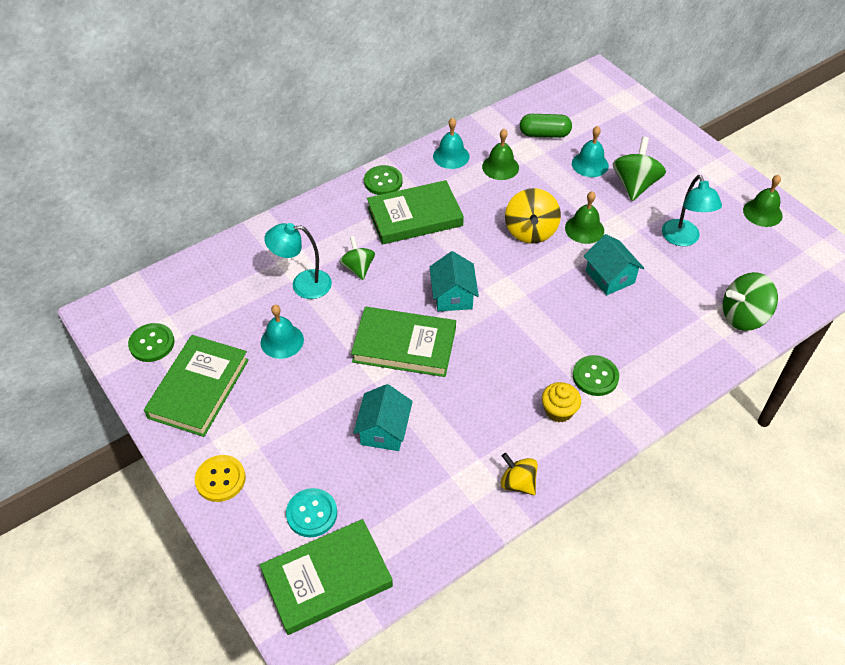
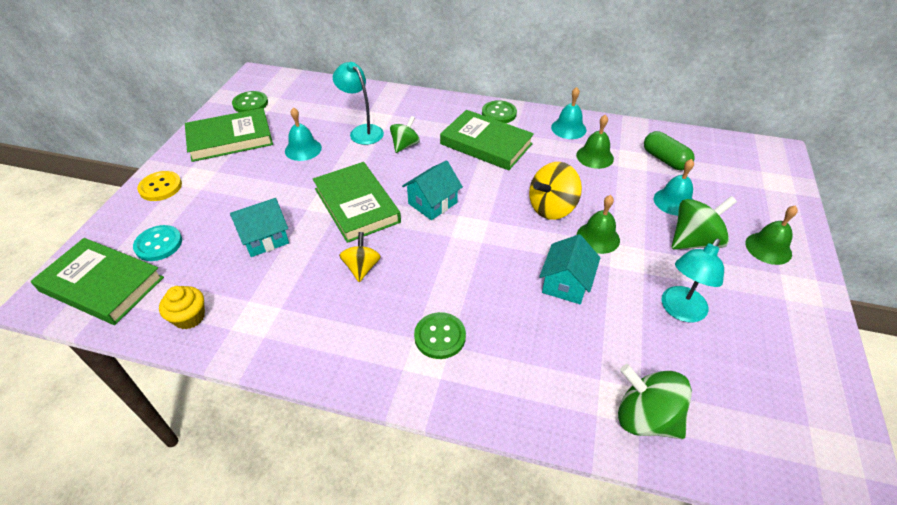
camera: 50 degrees right, 5 degrees down
(517, 483) = (273, 347): yellow spinning top -> yellow spinning top (362, 268)
(558, 411) = (376, 332): yellow cupcake -> yellow cupcake (189, 317)
(762, 212) = (806, 356): green bell -> green bell (768, 248)

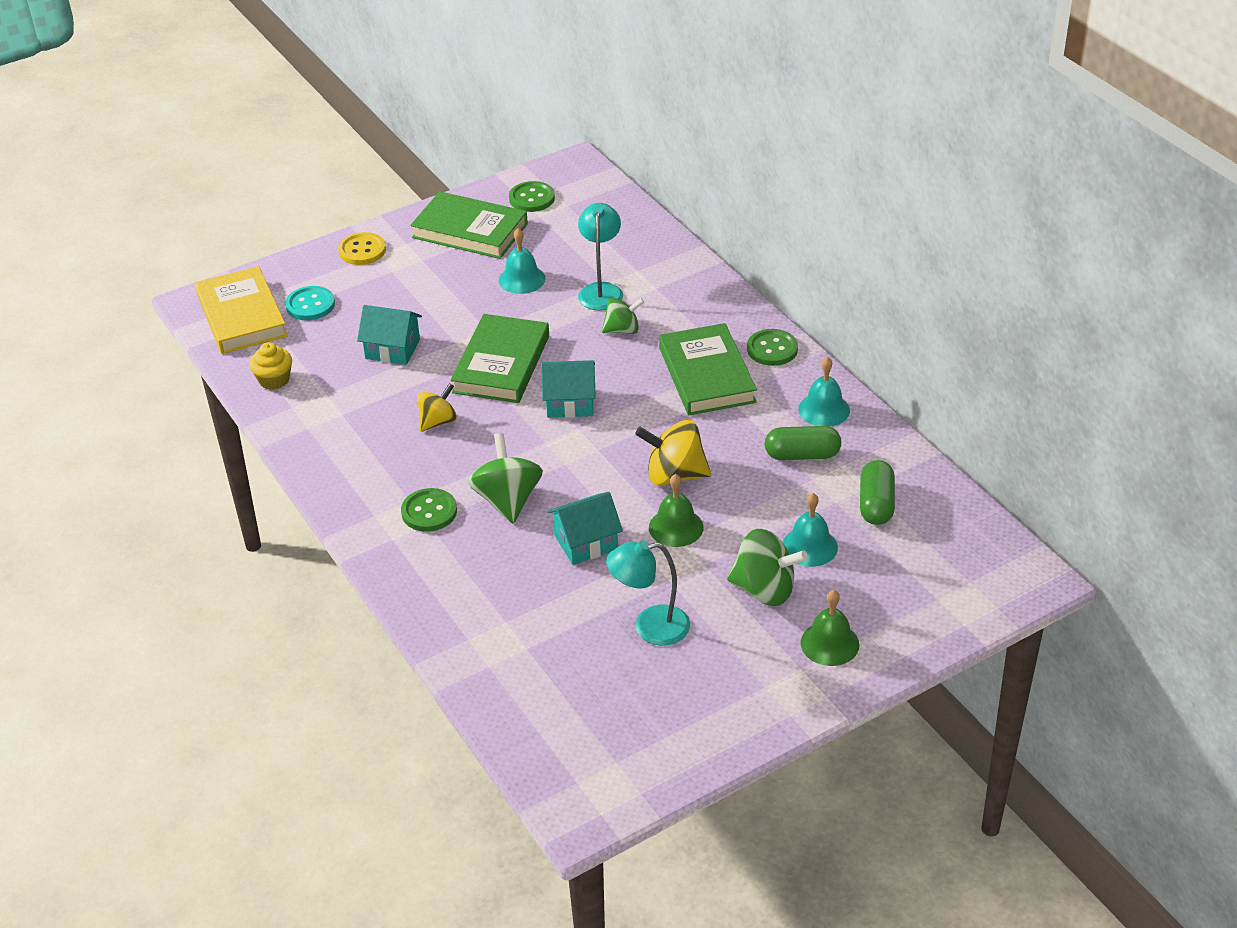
camera: 45 degrees right, 5 degrees down
(102, 284) = (242, 315): green book -> yellow book
(595, 156) = (802, 455): green bell -> green capsule
(645, 418) = (500, 666): green spinning top -> green spinning top (507, 500)

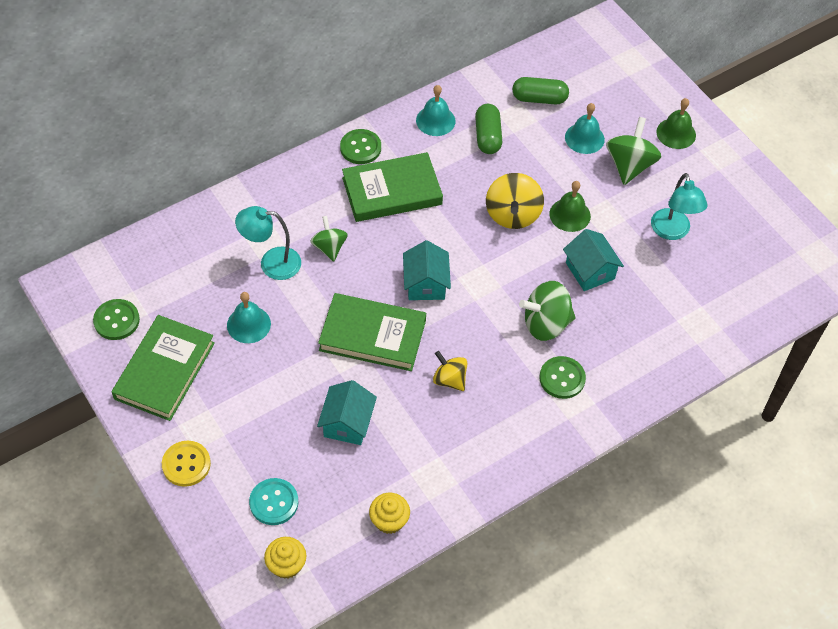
camera: 95 degrees left, 15 degrees up
(242, 315) = (286, 565): yellow book -> yellow cupcake

